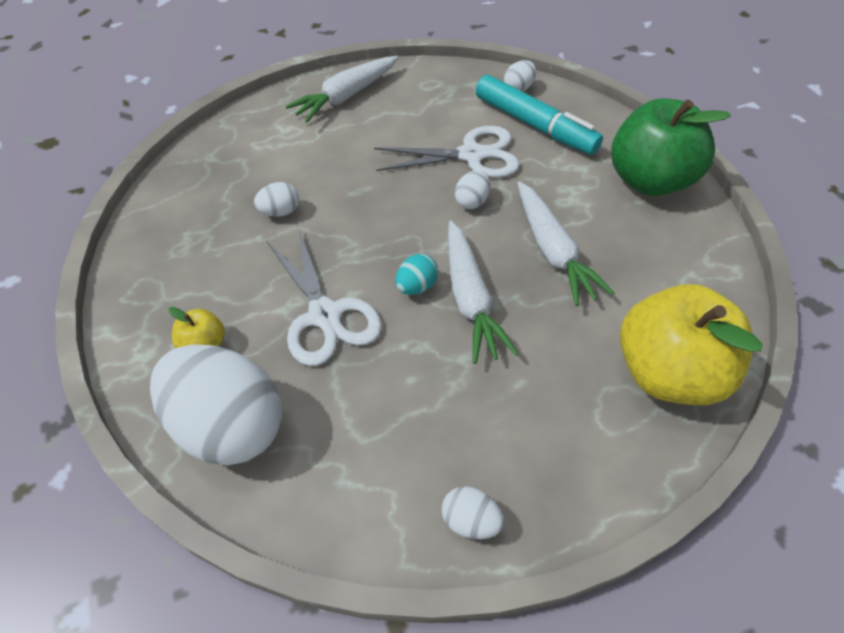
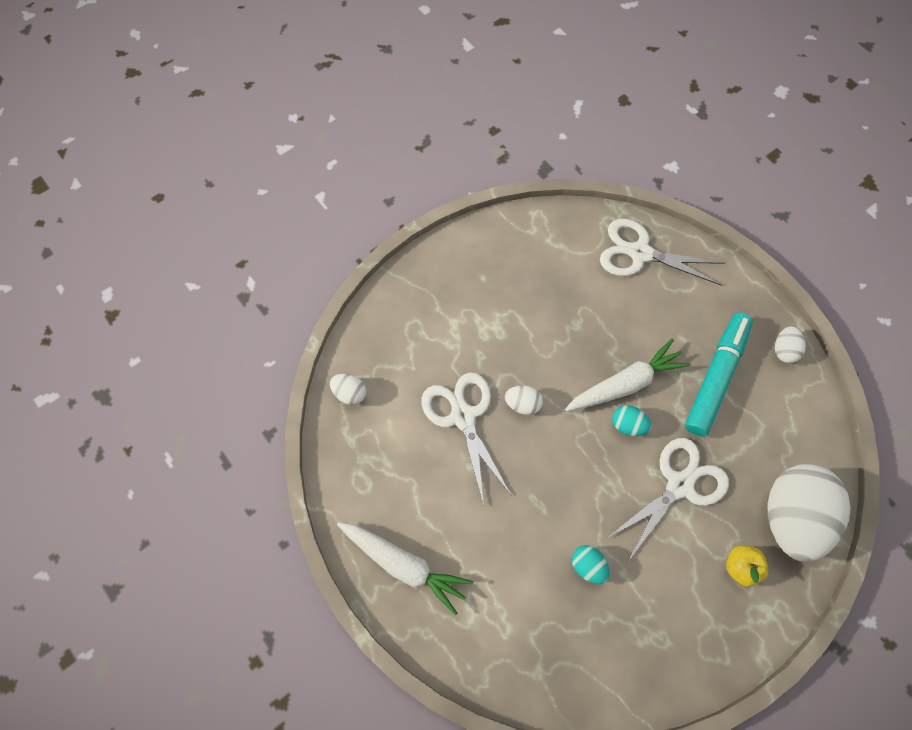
camera: 105 degrees left, 15 degrees up
(280, 212) = (588, 566): white egg -> turquoise egg
(534, 125) = (405, 369): turquoise marker -> turquoise marker (716, 377)
(552, 250) = (557, 334): white carrot -> none
(648, 180) = (455, 272): green apple -> none
(666, 372) = (640, 253): yellow apple -> white scissors

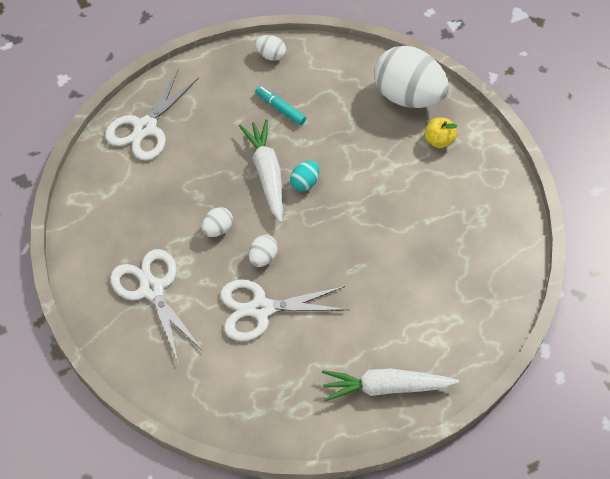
camera: 80 degrees left, 10 degrees down
(350, 393) = (209, 404): white egg -> white egg (217, 229)
(404, 564) = (386, 387): white carrot -> white carrot turned 135 degrees counterclockwise
(588, 566) = (416, 244): turquoise egg -> none
(679, 485) = (365, 161): white scissors -> white scissors (151, 289)
(716, 377) = (280, 108): turquoise marker -> turquoise marker, size x0.51

